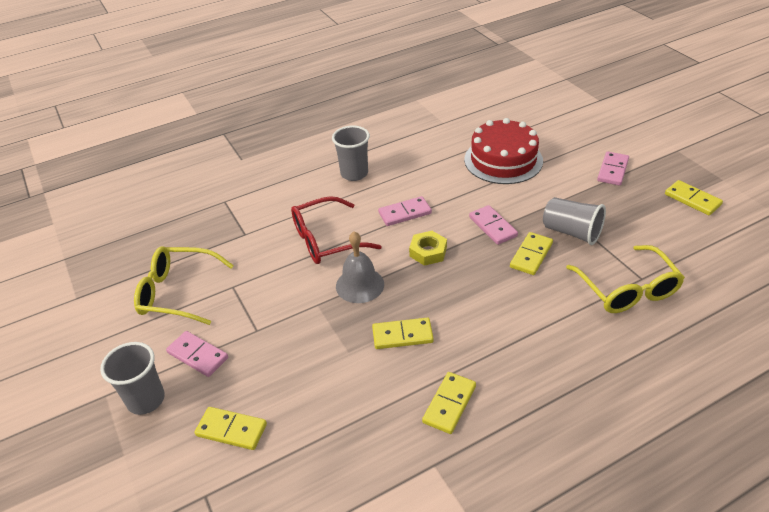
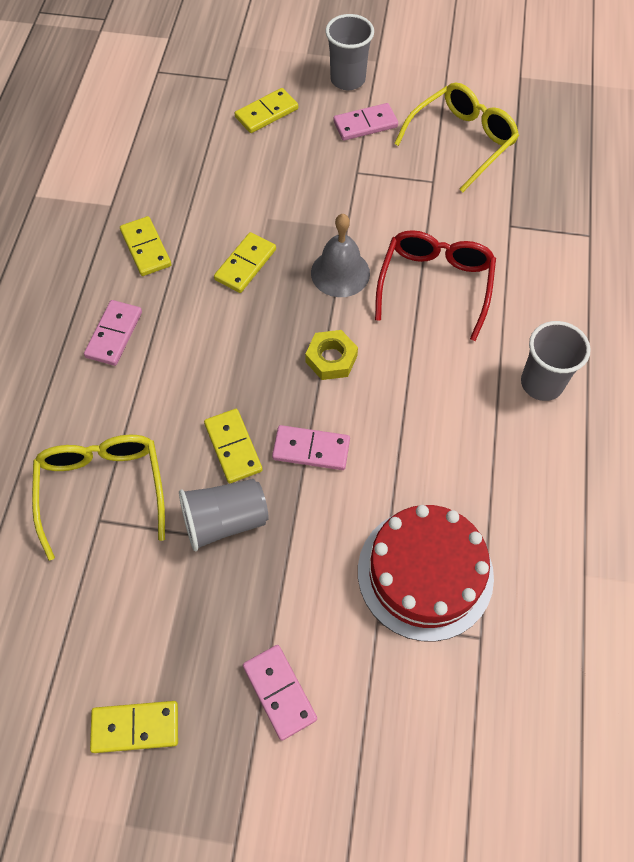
camera: 125 degrees right, 20 degrees up
(404, 213) = (415, 382): pink domino -> pink domino (114, 334)
(627, 289) = (102, 490): yellow glasses -> yellow glasses turned 60 degrees clockwise

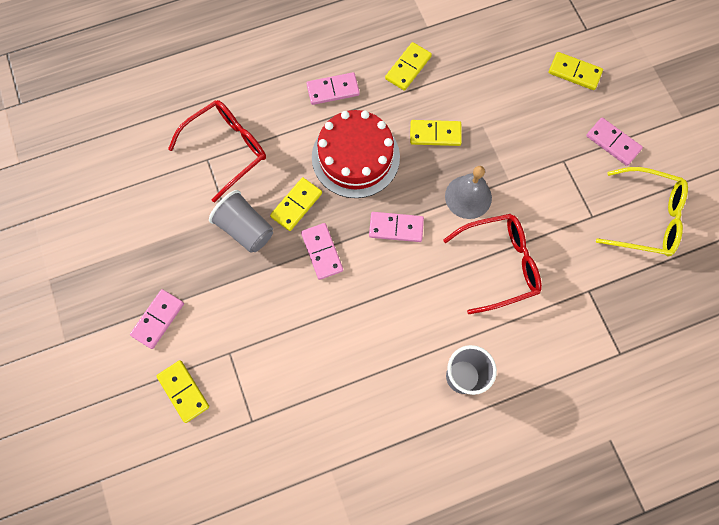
camera: 60 degrees right, 10 degrees up
(102, 490) = (226, 150): yellow glasses -> red glasses
(135, 727) = (101, 253): yellow domino -> yellow domino (183, 391)
(331, 359) = (396, 228): yellow nut -> pink domino
(347, 79) = (647, 107): grey cup -> none
(425, 573) = (276, 366): red cake -> red cake (355, 157)

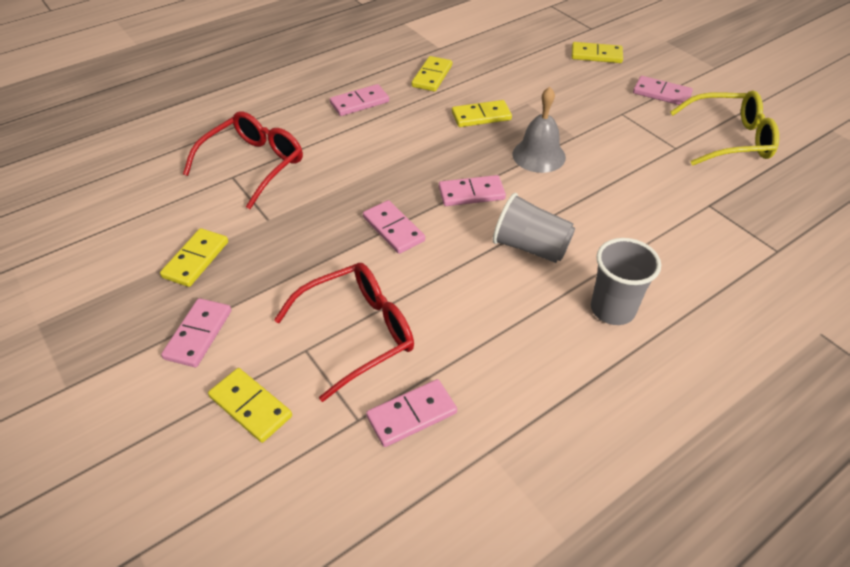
camera: 15 degrees left, 25 degrees down
(245, 229) = (293, 226): grey cup -> grey cup (530, 247)
(288, 428) = (412, 415): none -> pink domino
(296, 205) = (349, 195): yellow domino -> yellow domino (196, 259)
(355, 157) = (403, 146): red cake -> none
(499, 264) = (600, 202): red glasses -> red glasses (357, 333)

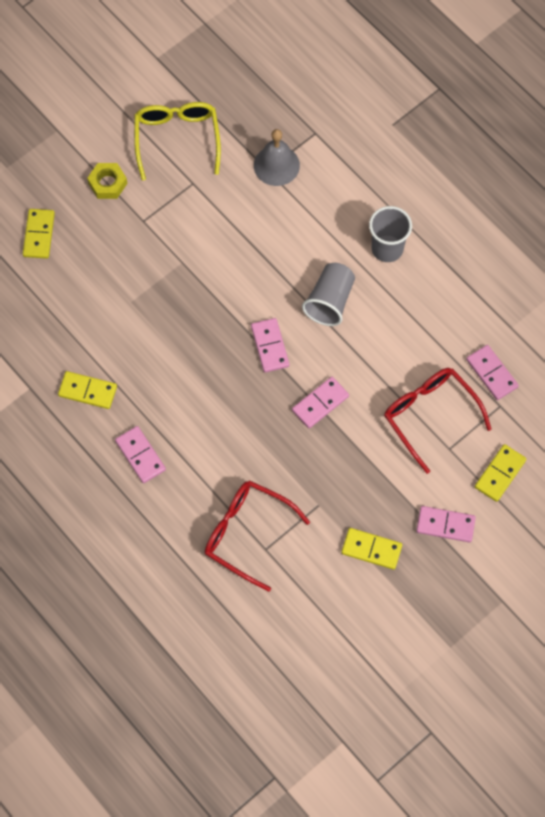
camera: 95 degrees left, 20 degrees up
(481, 116) = (156, 342): yellow domino -> none
(538, 155) = (213, 293): grey bell -> grey bell (276, 165)
(661, 93) = (108, 183): pink domino -> yellow nut

